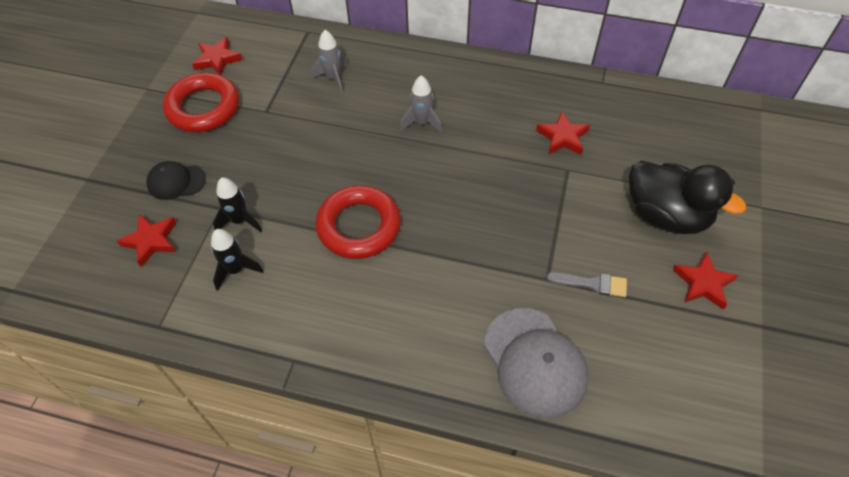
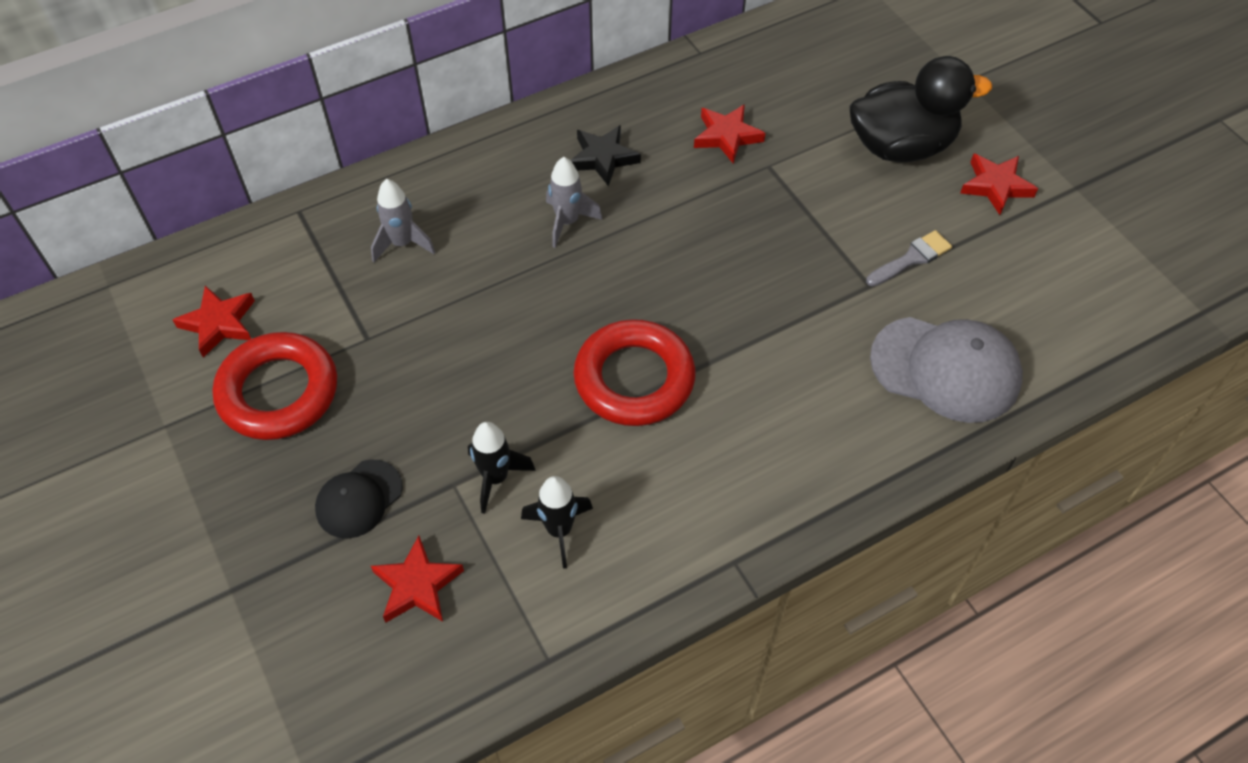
camera: 45 degrees left, 0 degrees up
(479, 103) = (603, 158): none -> black star

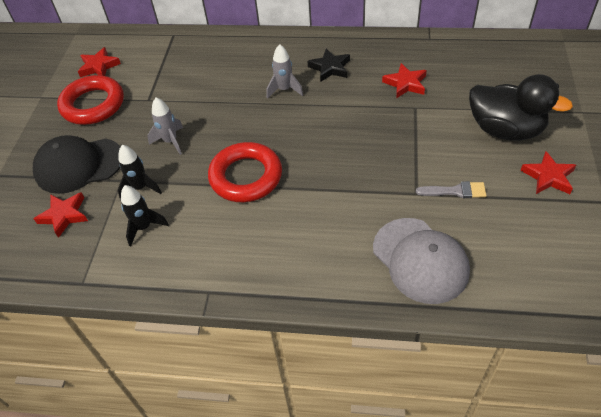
camera: 40 degrees right, 5 degrees down
(359, 499) = (78, 165): black cap -> black cap, size x1.73
(402, 243) = (201, 67): grey rocket -> grey rocket (170, 141)

